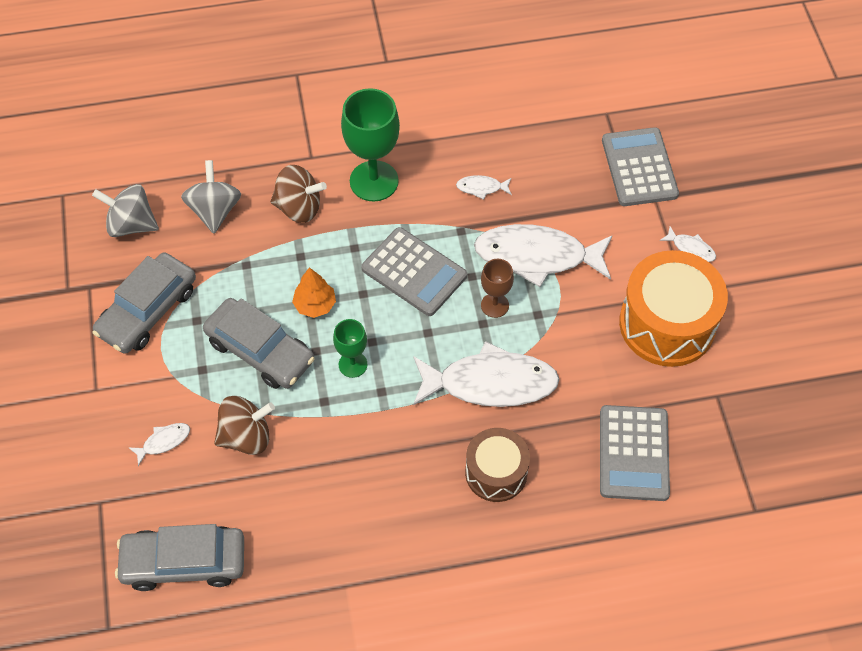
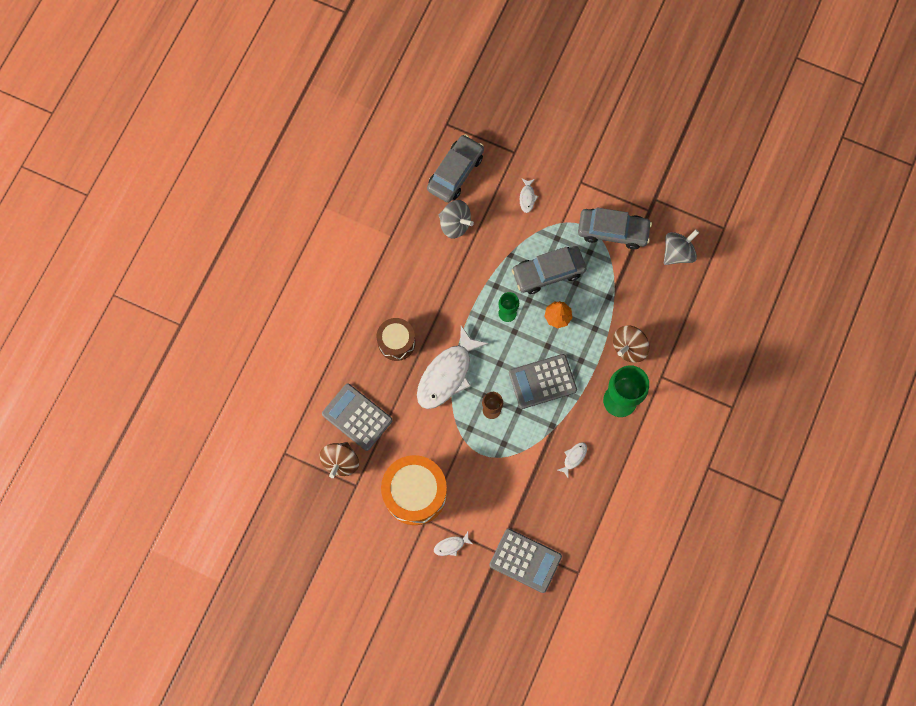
camera: 125 degrees right, 15 degrees up
(148, 310) = (613, 231): grey car -> grey car turned 120 degrees clockwise
(215, 210) = (658, 301): grey spinning top -> grey spinning top (455, 224)
(246, 436) = (502, 237): brown spinning top -> brown spinning top (341, 462)
(537, 256) = (506, 455): white fish -> none

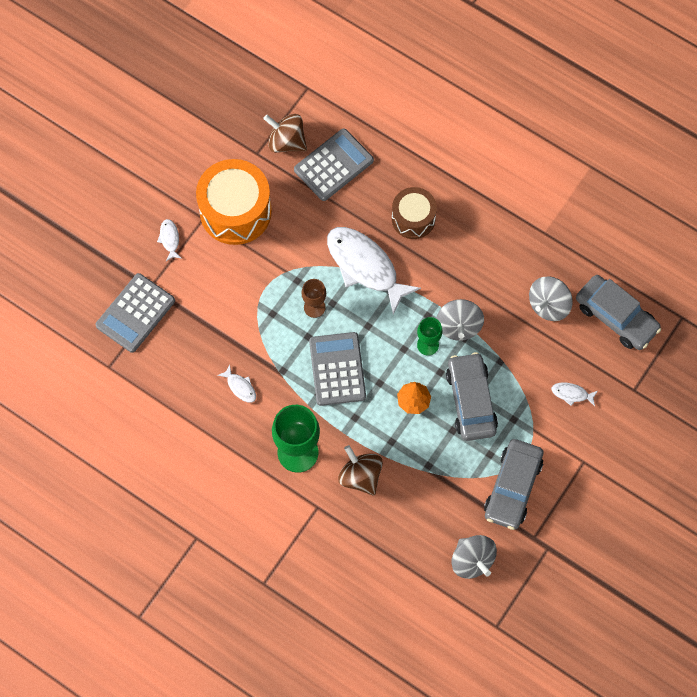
camera: 100 degrees right, 5 degrees down
(486, 291) = (458, 326): none -> grey spinning top

